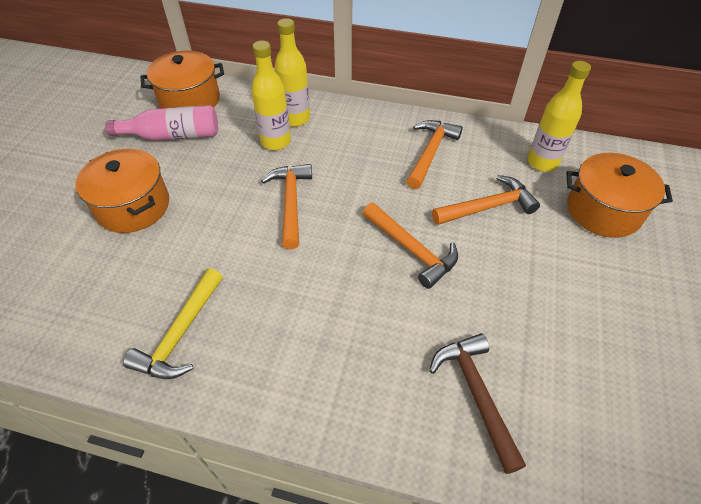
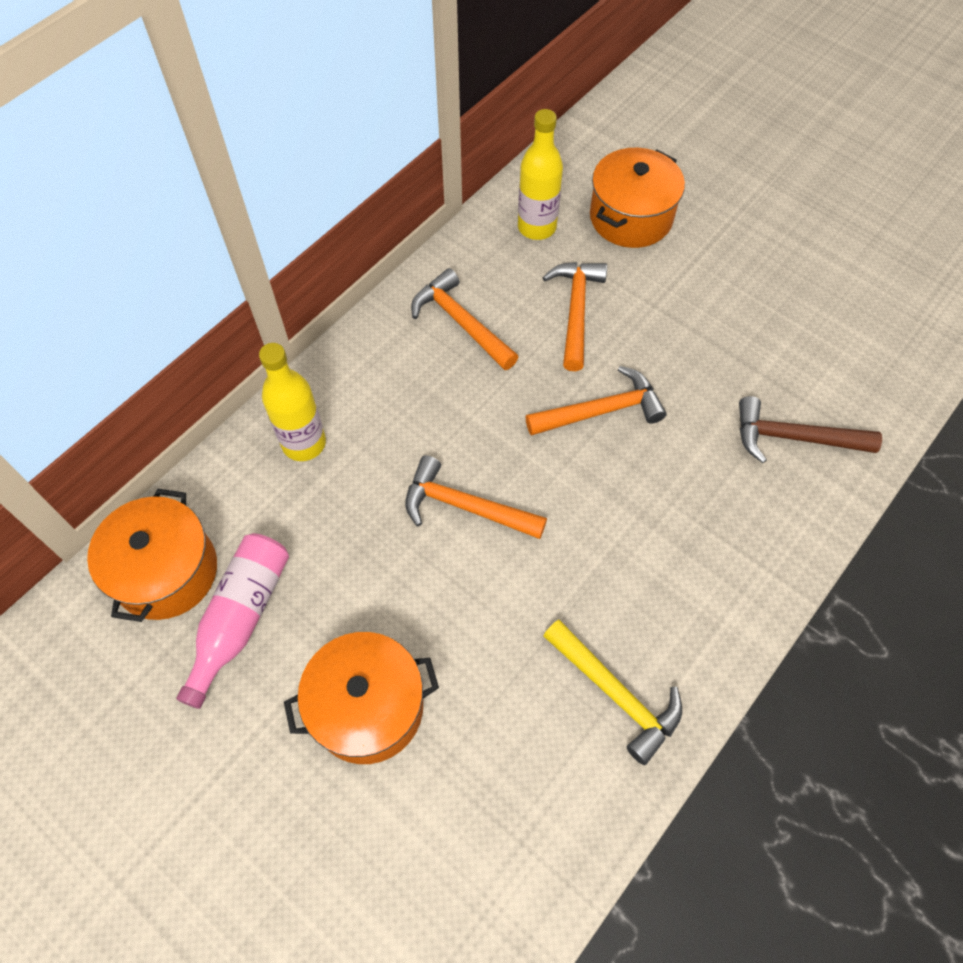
camera: 65 degrees left, 10 degrees up
(275, 142) = (338, 485): yellow bottle -> none

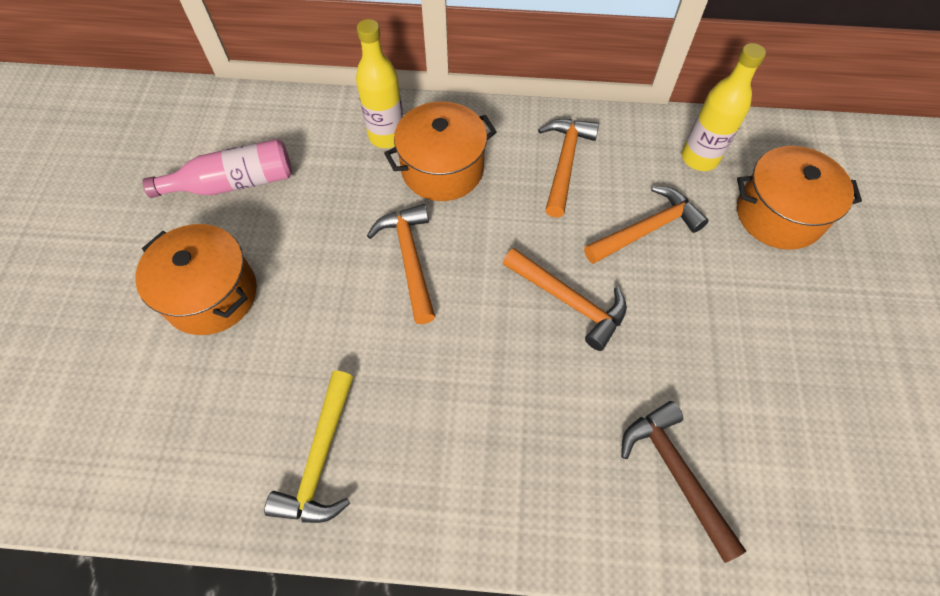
camera: 55 degrees right, 0 degrees up
(166, 571) = (241, 126): orange pot -> orange pot (442, 169)

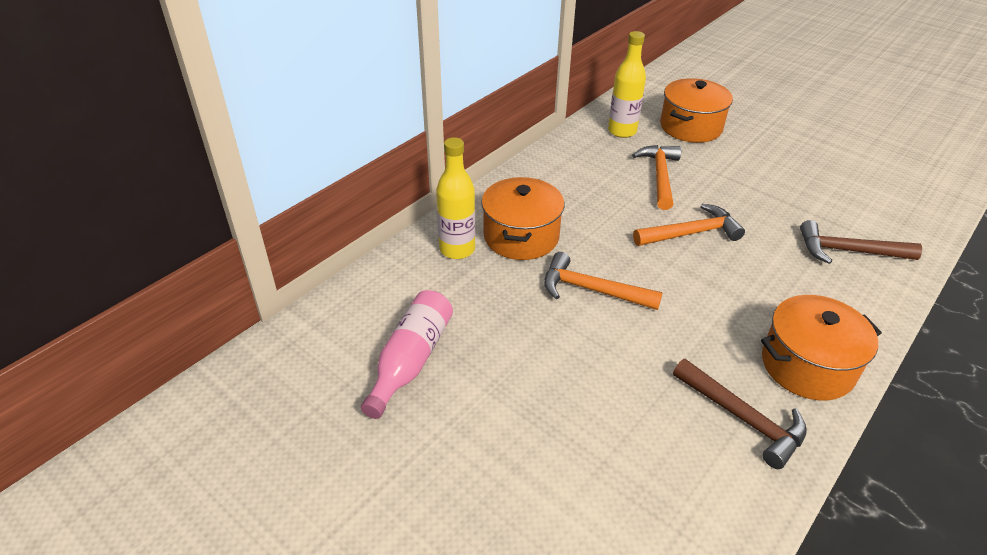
camera: 55 degrees left, 20 degrees down
(211, 294) = (525, 425): orange pot -> orange pot (807, 366)
(320, 458) = (742, 418): yellow hammer -> brown hammer
(565, 163) = (573, 181): orange hammer -> none

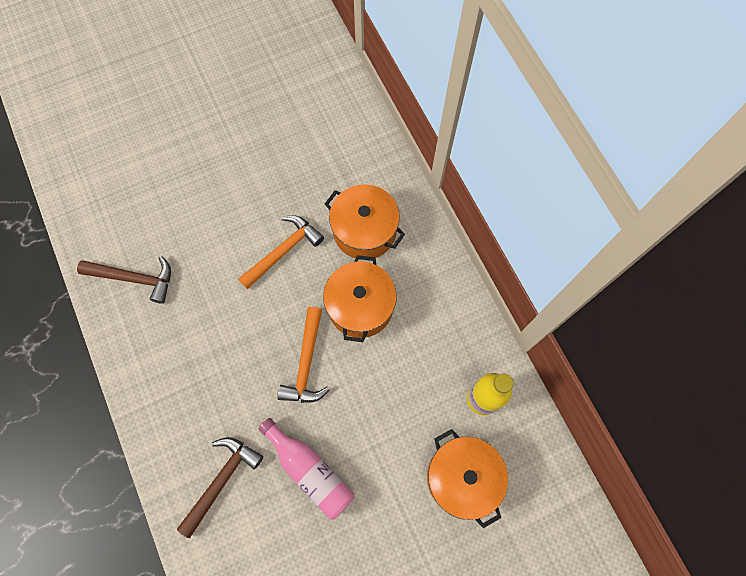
camera: 115 degrees right, 30 degrees up
(411, 360) = (279, 117): pink bottle -> pink bottle (310, 471)
(457, 249) = (371, 181): yellow bottle -> none
(660, 176) = (393, 388): orange hammer -> none
(742, 418) = (134, 278): brown hammer -> brown hammer turned 150 degrees counterclockwise
(807, 366) = (144, 349): orange pot -> orange pot (360, 306)

